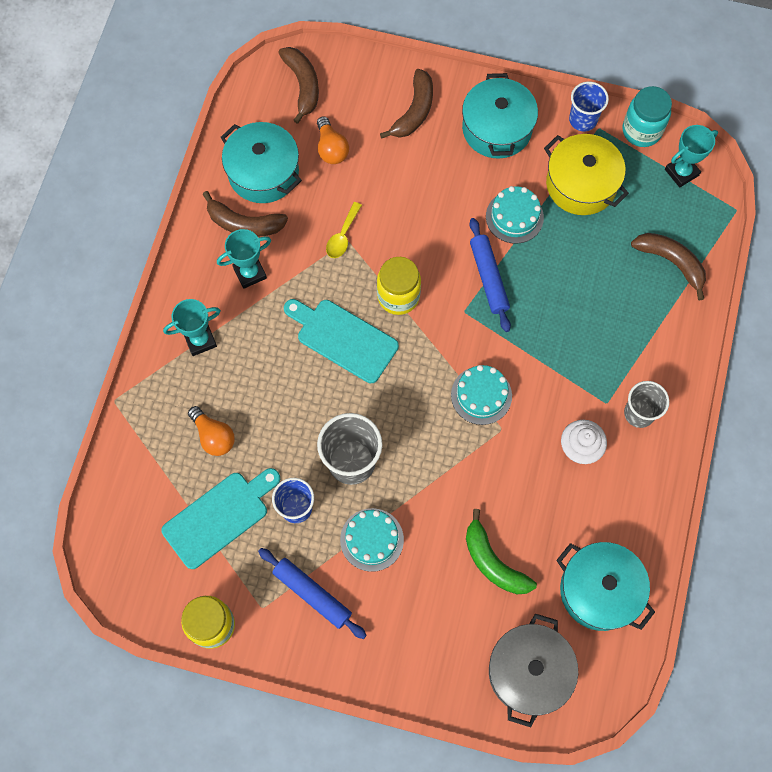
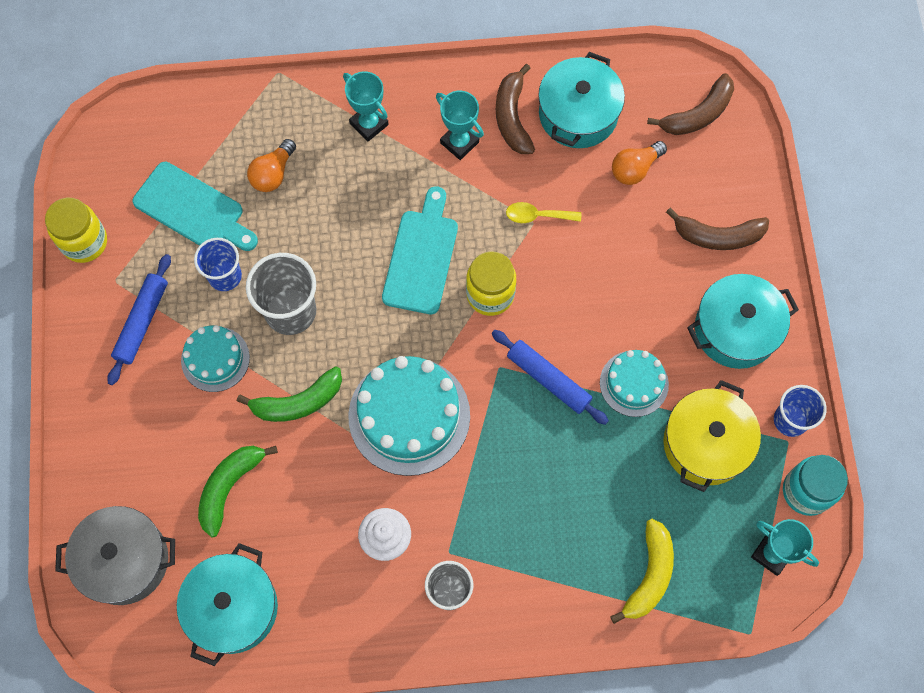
camera: 70 degrees right, 0 degrees up
(437, 481) = (298, 402): none -> green banana
(481, 395) = (409, 416): turquoise cake -> turquoise cake, size x1.76
(488, 278) = (548, 379): blue rolling pin -> blue rolling pin turned 75 degrees clockwise
(671, 262) = (649, 575): brown banana -> yellow banana

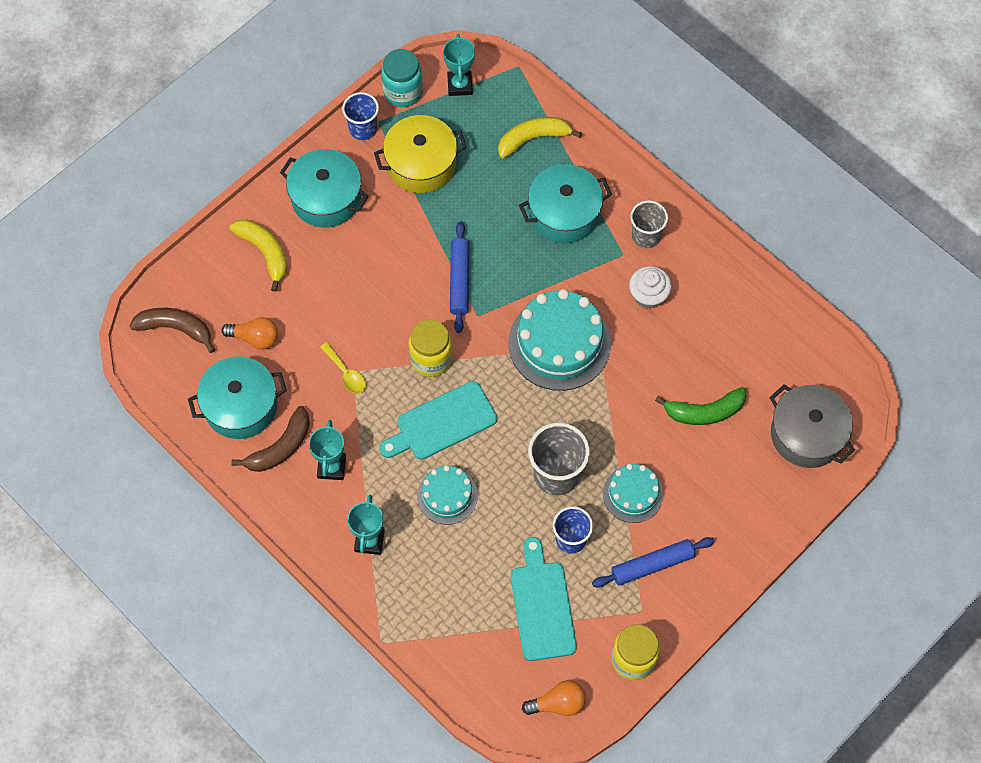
camera: 130 degrees left, 5 degrees down
(233, 608) = (771, 347): turquoise pot -> turquoise pot (564, 213)
(273, 174) = (466, 574): orange light bulb -> orange light bulb (558, 703)
(298, 402) = (613, 417): green banana -> none
(634, 383) = (417, 230): turquoise cake -> turquoise cake (447, 496)
(718, 236) = (265, 252): brown banana -> yellow banana

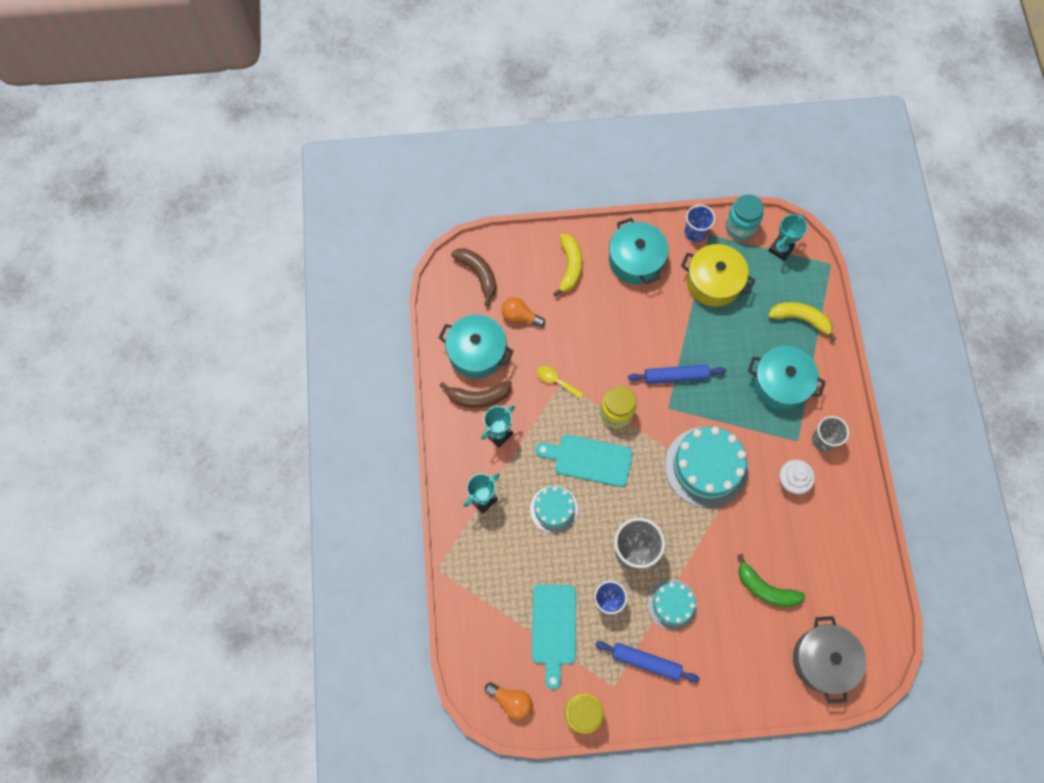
camera: 40 degrees right, 5 degrees up
(255, 338) = (520, 316): orange light bulb -> orange light bulb turned 150 degrees clockwise
(346, 373) = (556, 381): yellow spoon -> yellow spoon turned 120 degrees clockwise
(459, 280) = (675, 376): blue rolling pin -> blue rolling pin turned 45 degrees clockwise
(542, 605) = (554, 629): turquoise cutting board -> turquoise cutting board turned 150 degrees clockwise

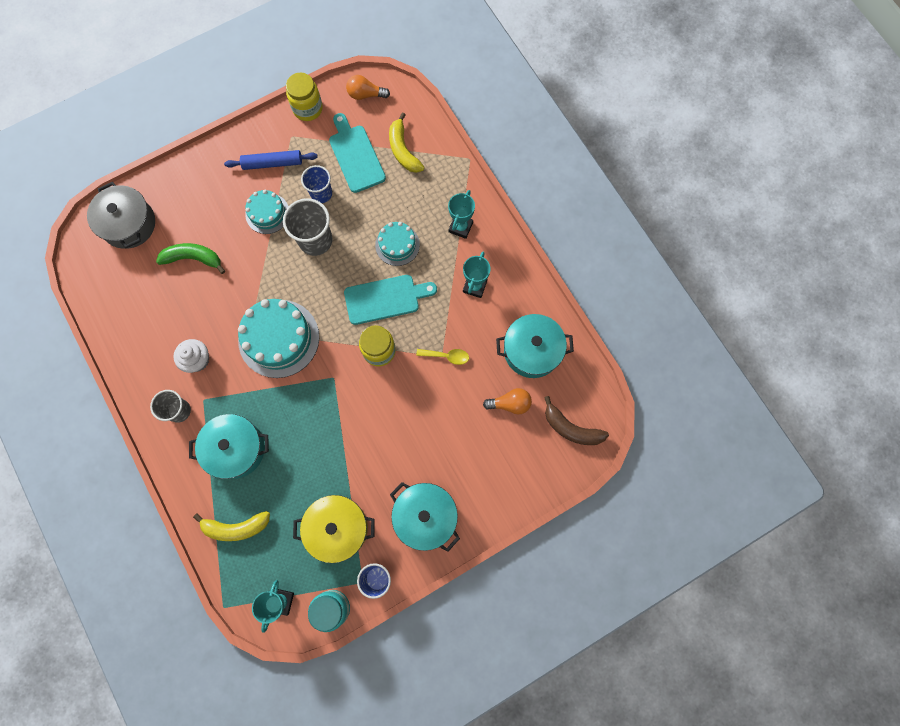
camera: 155 degrees right, 5 degrees up
(478, 397) = (509, 310): brown banana -> none
(570, 267) = (487, 478): yellow banana -> yellow banana (403, 150)
(675, 376) = (338, 411): blue rolling pin -> none

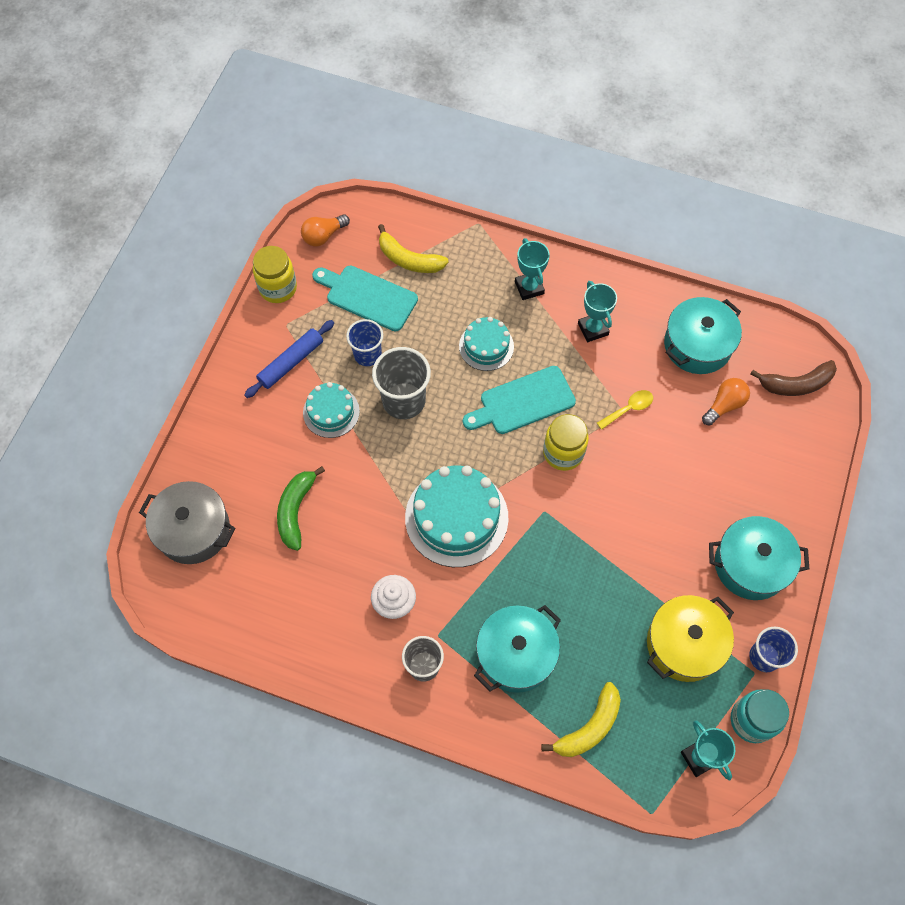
camera: 40 degrees left, 10 degrees down
(193, 258) = (296, 510): green banana -> green banana turned 45 degrees counterclockwise
(385, 299) = (523, 402): turquoise cutting board -> turquoise cutting board turned 150 degrees counterclockwise

